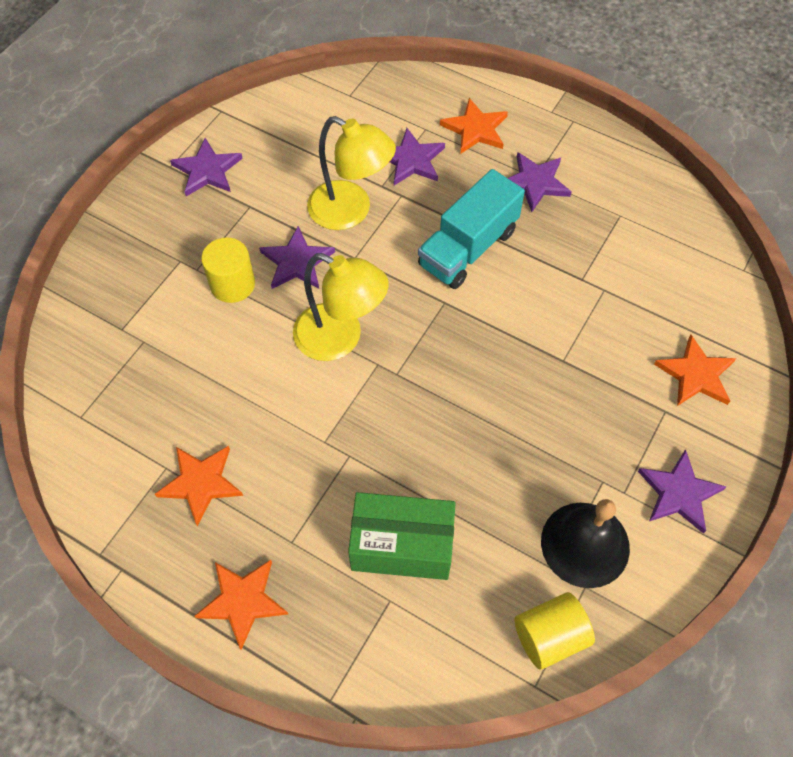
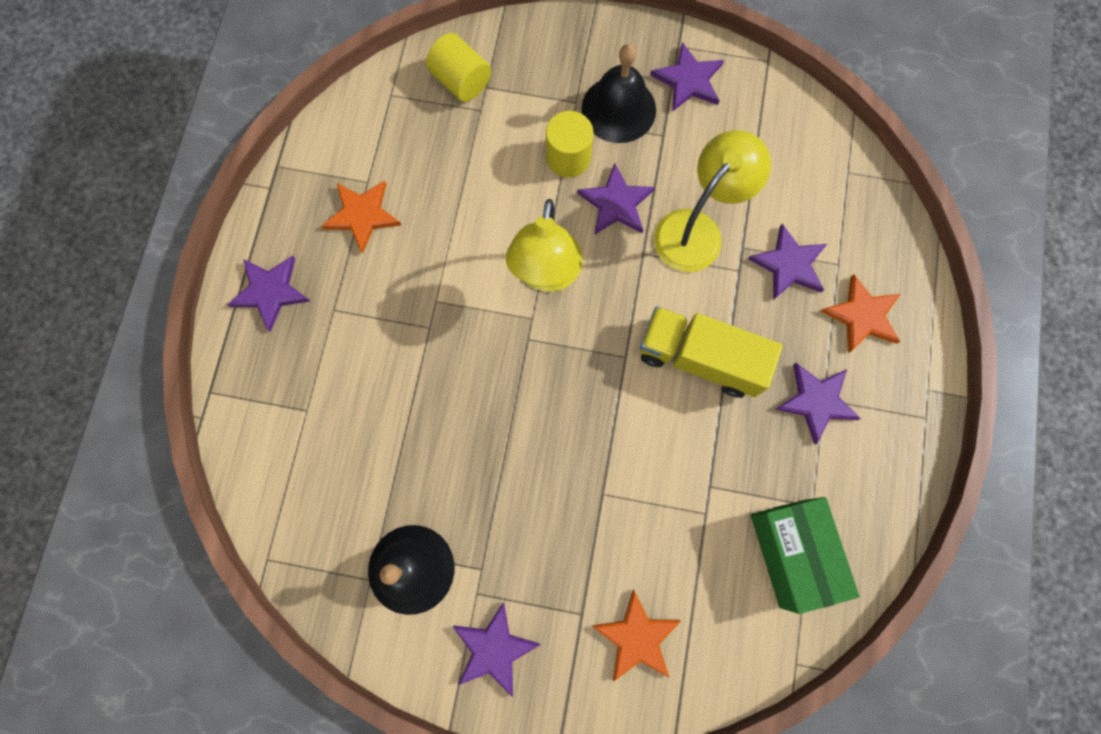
camera: 70 degrees right, 15 degrees up
(206, 230) = (618, 109): none -> black bell
(243, 601) = (270, 292): orange star -> purple star
(351, 211) = (697, 229): yellow lamp -> yellow lamp turned 150 degrees counterclockwise
(402, 546) = (358, 403): green box -> green box (792, 553)
(468, 248) = (700, 359): turquoise truck -> yellow truck
(550, 636) = (314, 560): yellow cylinder -> yellow cylinder (461, 81)

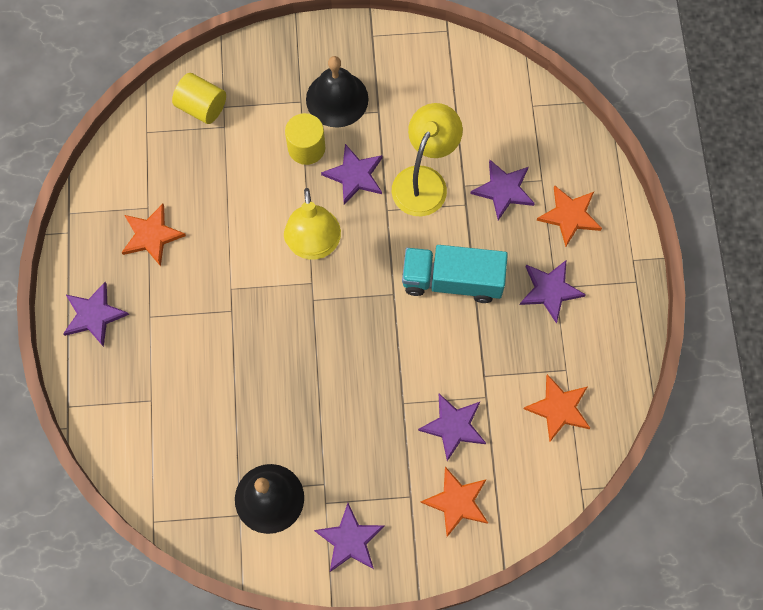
camera: 15 degrees left, 5 degrees down
(688, 80) = (387, 62): purple star -> purple star (453, 426)
(700, 359) = (452, 280): yellow truck -> turquoise truck
(792, 553) = (559, 408): green box -> orange star

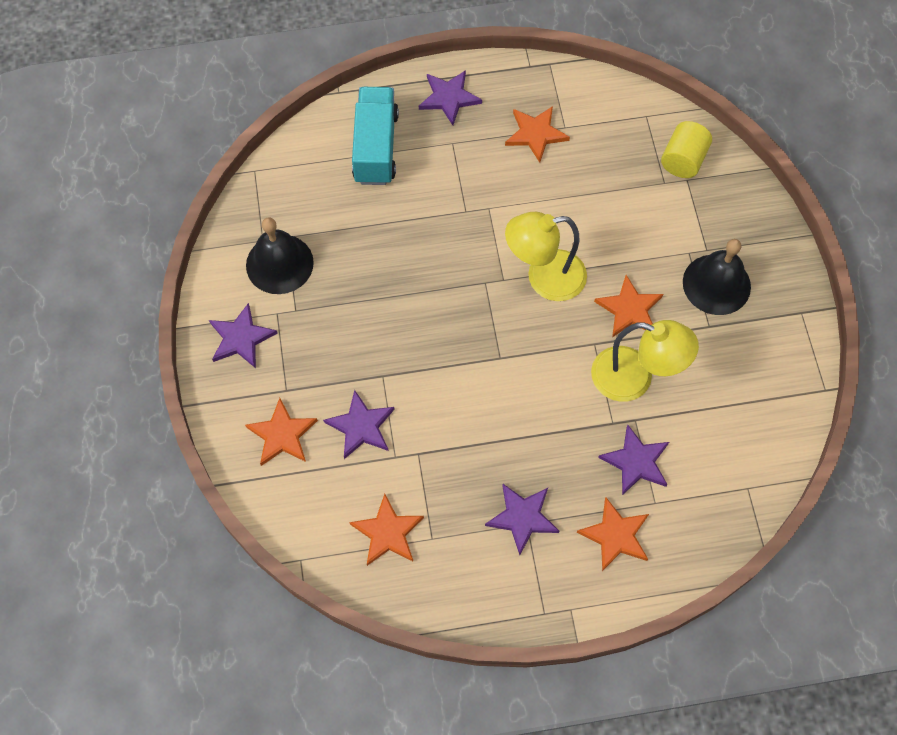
camera: 85 degrees right, 5 degrees down
(306, 148) = (653, 260): yellow cylinder -> none
(355, 175) = (629, 309): purple star -> orange star
(452, 280) = (522, 415): turquoise truck -> turquoise truck (375, 147)

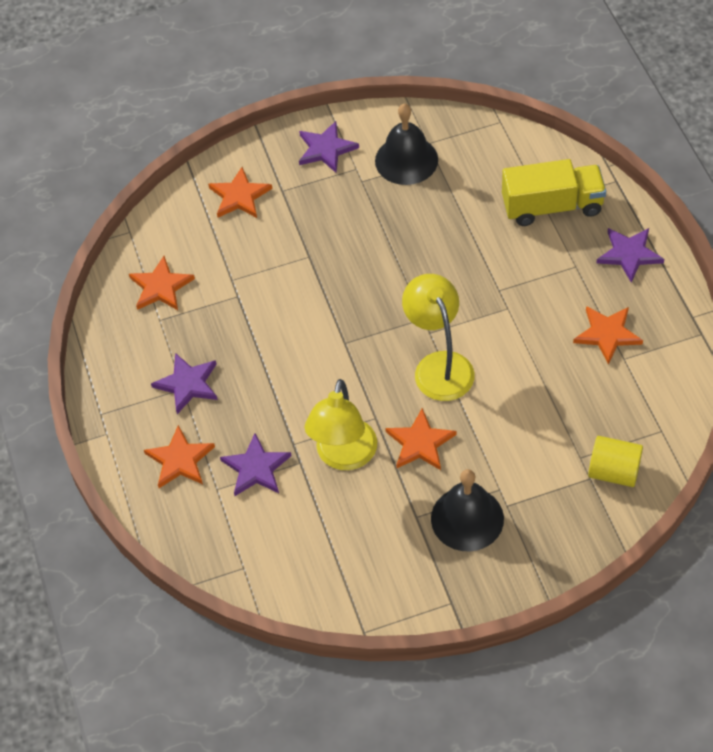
camera: 85 degrees right, 10 degrees down
(361, 426) = (257, 250): purple star -> none
(375, 147) = (552, 206): turquoise truck -> yellow truck

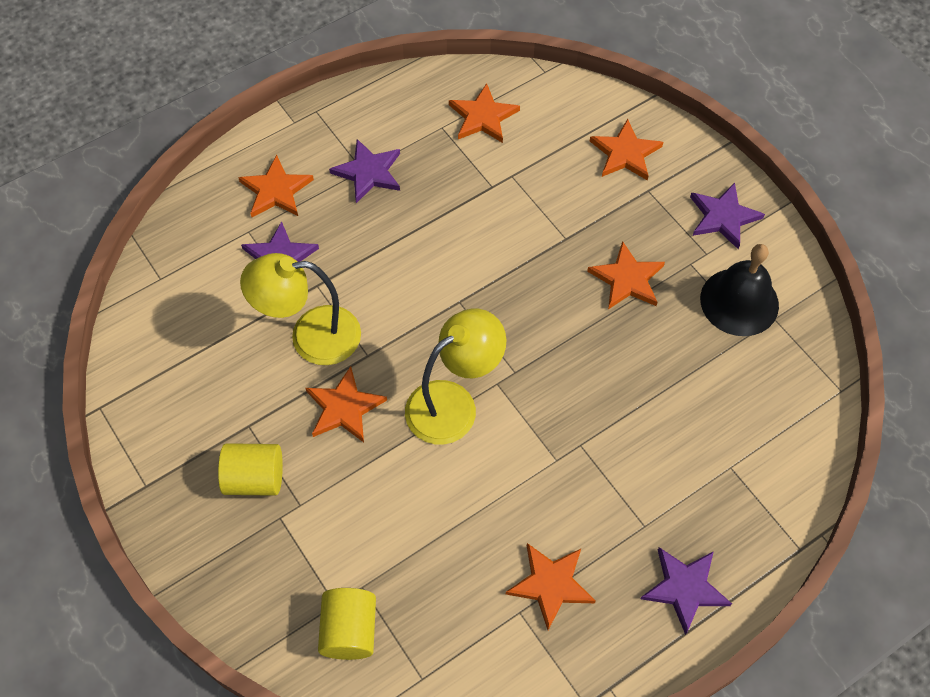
camera: 70 degrees right, 5 degrees up
(362, 225) = (627, 279): none -> orange star
(467, 518) = (255, 478): black bell -> yellow cylinder
(552, 206) = (729, 479): yellow truck -> none

